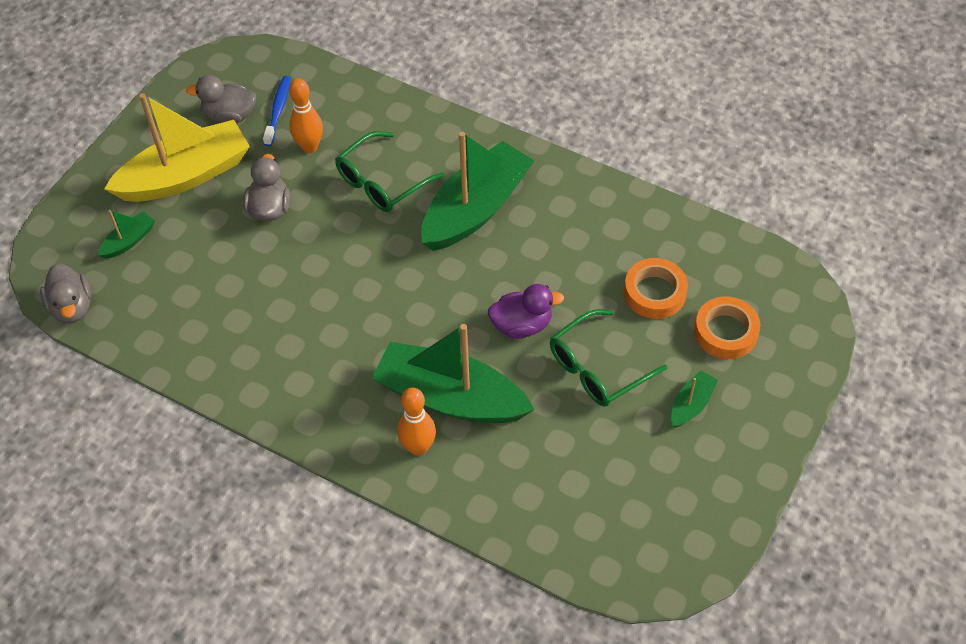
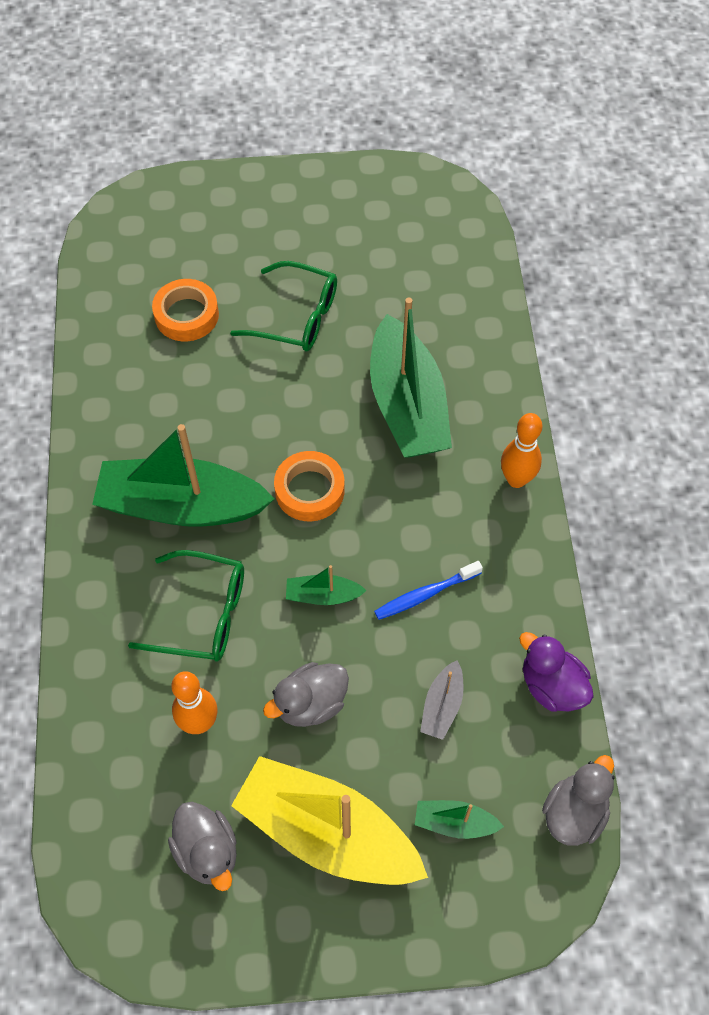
camera: 125 degrees left, 5 degrees up
(203, 277) = (442, 705): none -> grey boat
(278, 110) = (165, 799): blue toothbrush -> blue toothbrush (425, 594)
(418, 447) = (472, 400): orange bowling pin -> orange bowling pin (516, 479)
(522, 325) = (293, 393): purple duck -> purple duck (551, 686)
(691, 404) = (285, 241): green boat -> green boat (323, 595)
(725, 332) = (194, 249): orange tape -> orange tape (309, 490)

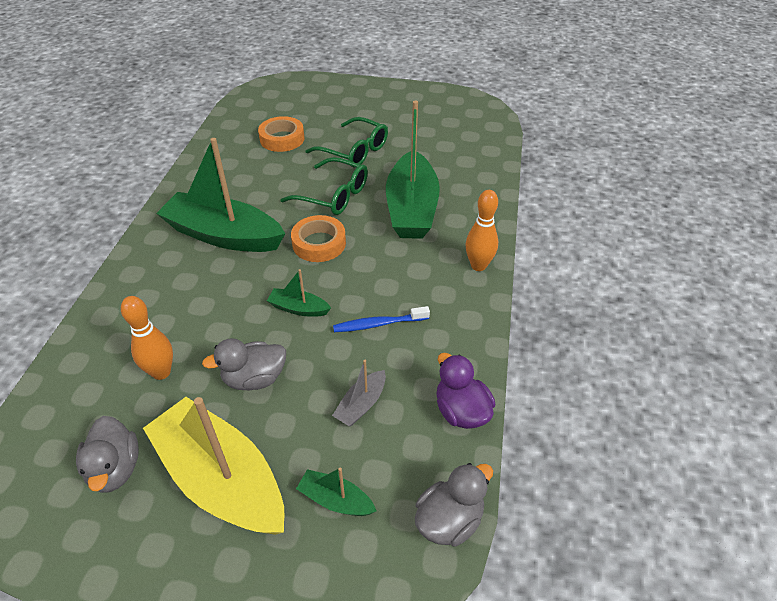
camera: 15 degrees right, 15 degrees down
(203, 614) = (203, 302): green glasses -> green glasses (333, 195)

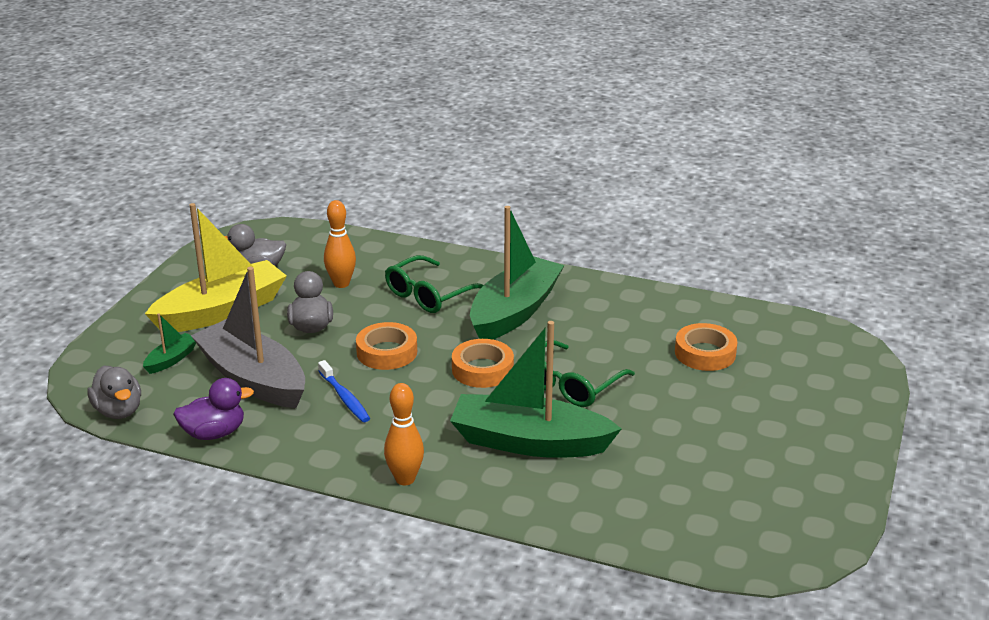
camera: 100 degrees right, 15 degrees down
(299, 308) = (387, 352): green boat -> orange tape
(354, 151) = (669, 409): green glasses -> green glasses (429, 295)
(361, 404) = (253, 379): grey boat -> grey boat, size x2.29
(379, 324) = (344, 398): blue toothbrush -> blue toothbrush turned 150 degrees clockwise

